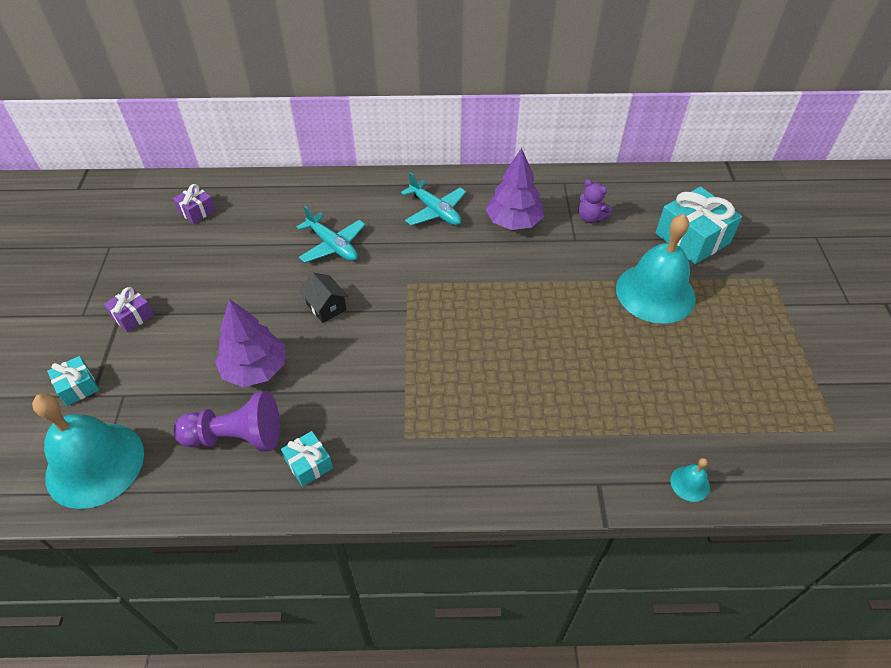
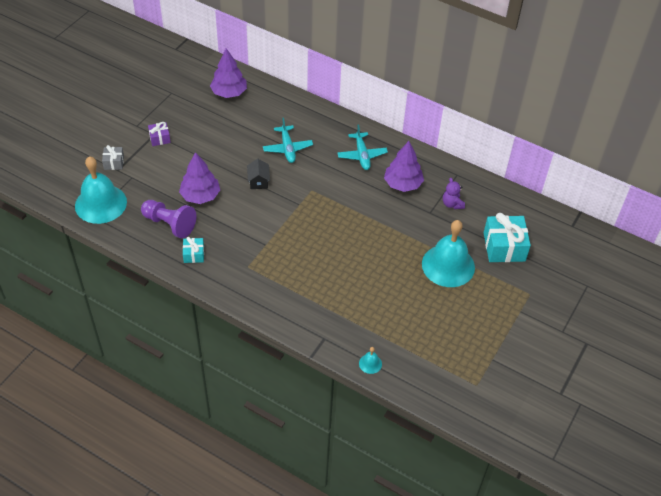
camera: 30 degrees right, 0 degrees up
(78, 387) = (114, 162): turquoise gift -> grey gift
(197, 211) = (229, 92): purple gift -> purple tree

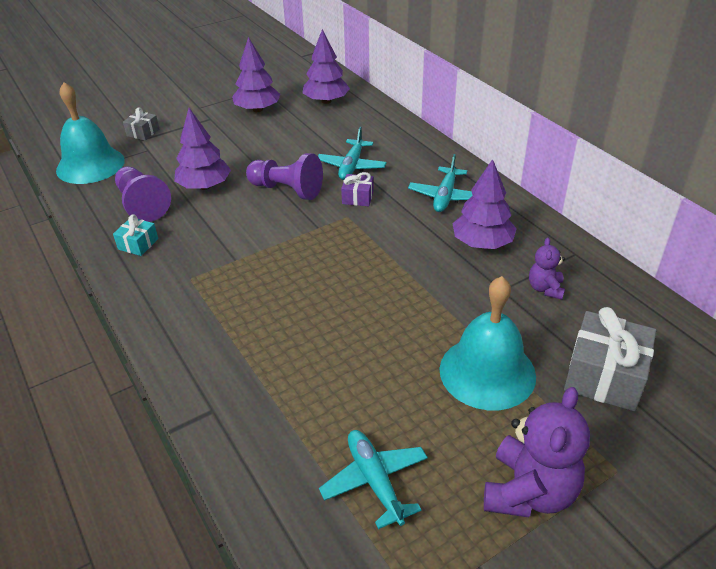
camera: 30 degrees right, 10 degrees down
(160, 138) = (212, 123): purple gift -> purple gift (357, 197)
(184, 115) = (257, 109): none -> purple tree
(258, 181) = (287, 190): black house -> purple pawn
(370, 363) = (252, 480): turquoise bell -> none
(427, 341) = (374, 481): none -> turquoise plane
(497, 319) = (529, 492): none -> purple teddy bear
(504, 247) = (604, 376): turquoise gift -> grey gift

